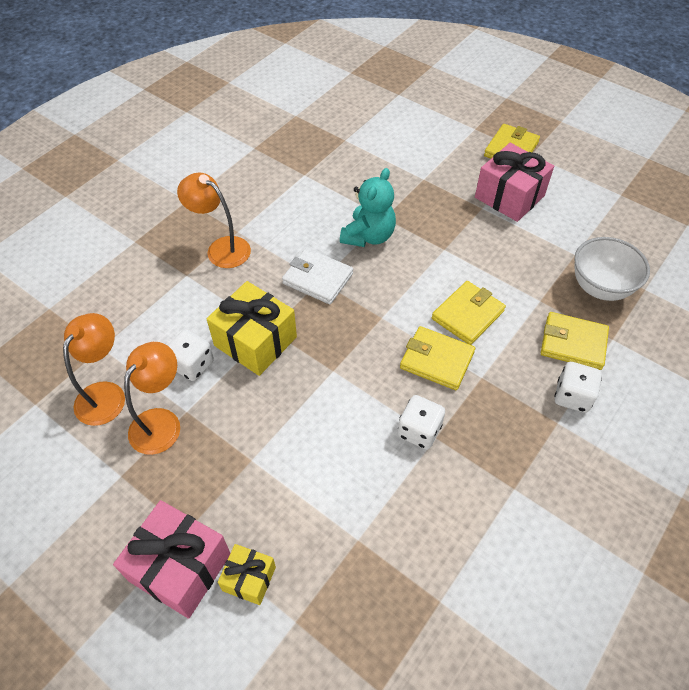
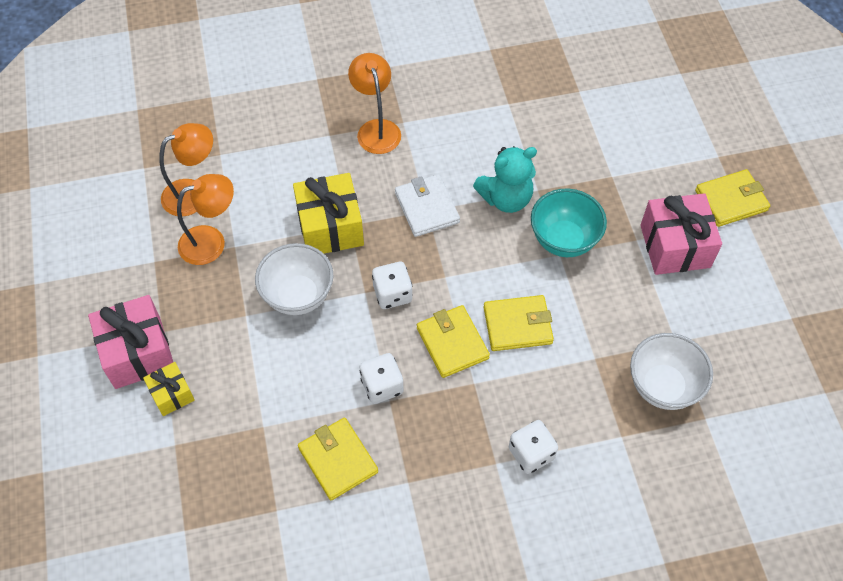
camera: 40 degrees right, 5 degrees up
(192, 365) = (269, 213): white dice -> white dice (392, 294)
(281, 412) = (298, 296): none -> white bowl
(437, 238) = (564, 240): none -> turquoise bowl
(573, 343) = (581, 414): yellow wallet -> yellow wallet (338, 460)

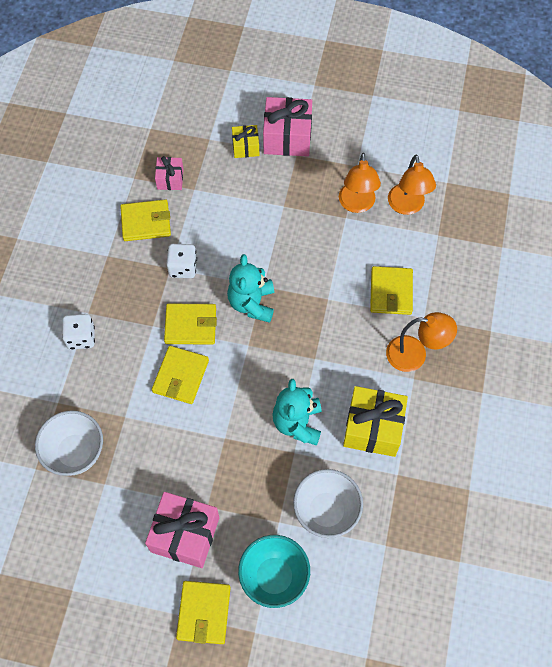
camera: 115 degrees right, 5 degrees up
(259, 463) = (170, 179): none -> pink gift
(298, 296) = (282, 243): white bowl -> white bowl (326, 511)
(313, 172) = (391, 292): none -> yellow wallet
(330, 227) = (332, 285): yellow gift -> yellow gift (373, 428)
(392, 294) = (252, 303): white dice -> turquoise teddy bear
(426, 208) = (317, 359): white wallet -> none
(564, 240) = (236, 448): turquoise bowl -> turquoise bowl (274, 577)

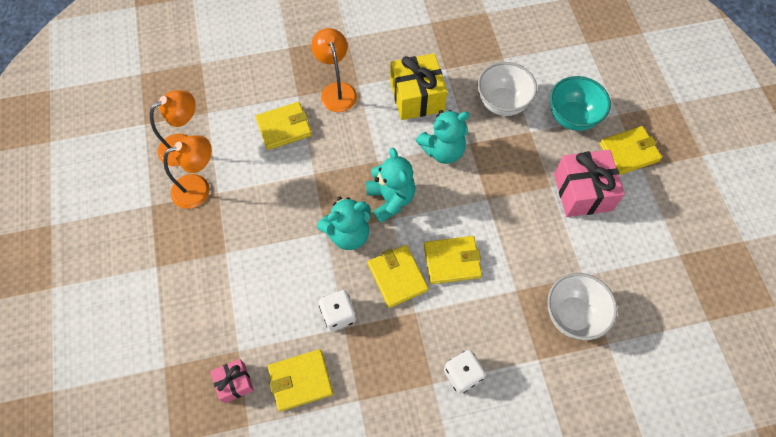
camera: 115 degrees left, 0 degrees up
(146, 222) = (300, 381): yellow wallet -> yellow wallet turned 75 degrees counterclockwise
(245, 147) = (162, 322): yellow gift -> none
(268, 352) = (390, 199): none -> turquoise teddy bear
(287, 137) = (135, 285): pink gift -> none

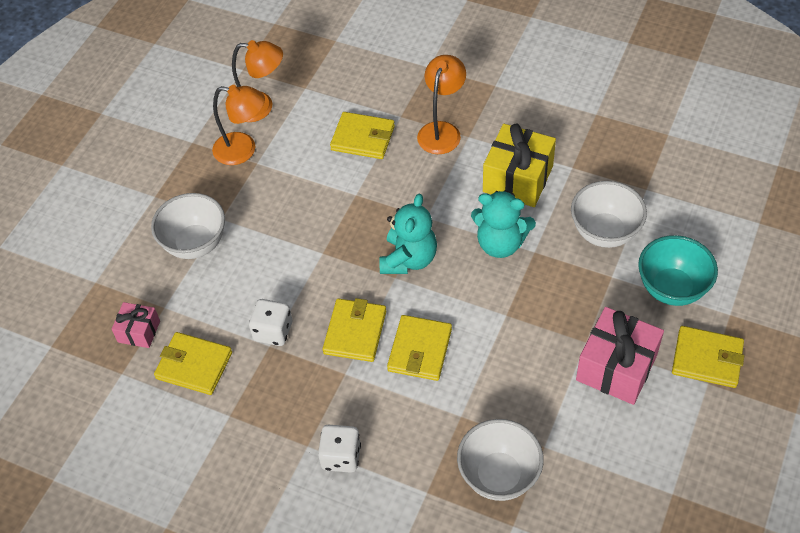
camera: 40 degrees right, 10 degrees down
(222, 285) = (195, 244): none -> white bowl
(348, 234) = (342, 266): turquoise teddy bear -> none
(452, 261) = (420, 350): yellow wallet -> yellow wallet turned 75 degrees clockwise

